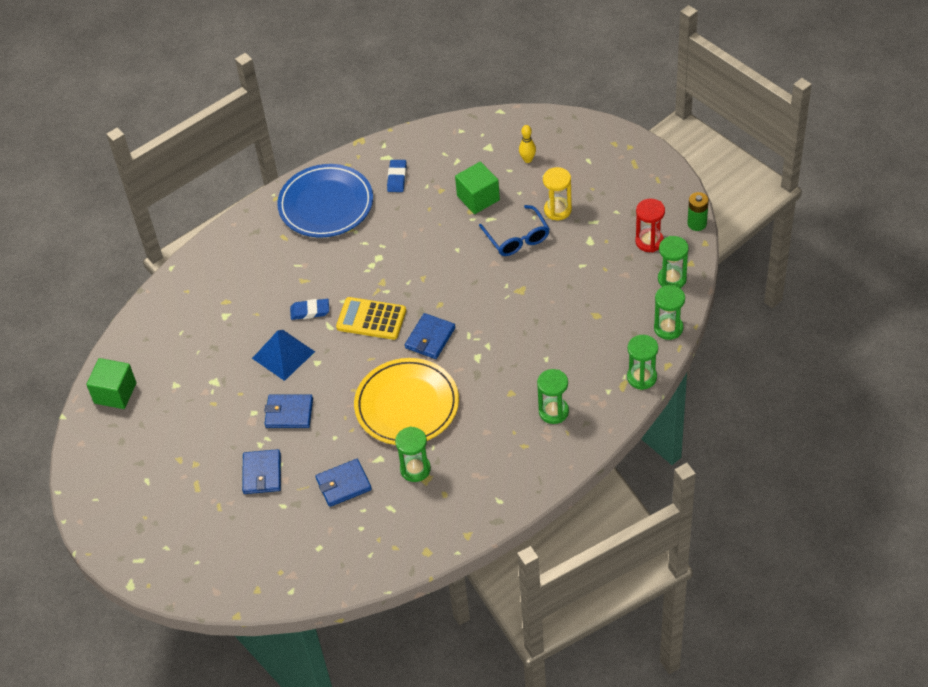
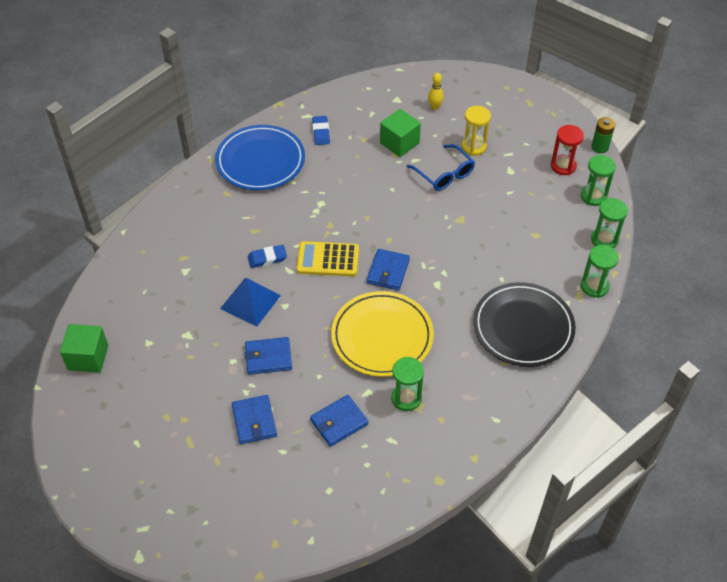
camera: 15 degrees left, 0 degrees up
(553, 412) = (523, 327): green hourglass -> black plate

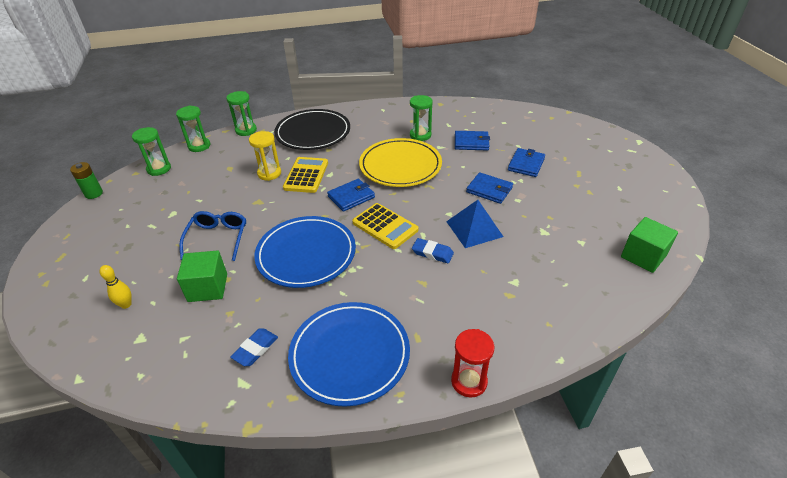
camera: 140 degrees left, 10 degrees down
(362, 201) = (306, 254): none -> blue plate
(456, 269) = (306, 175): none -> yellow calculator
(474, 147) = (163, 246): yellow hourglass -> yellow hourglass (269, 173)
(563, 166) = (138, 196): red hourglass -> red hourglass (469, 381)

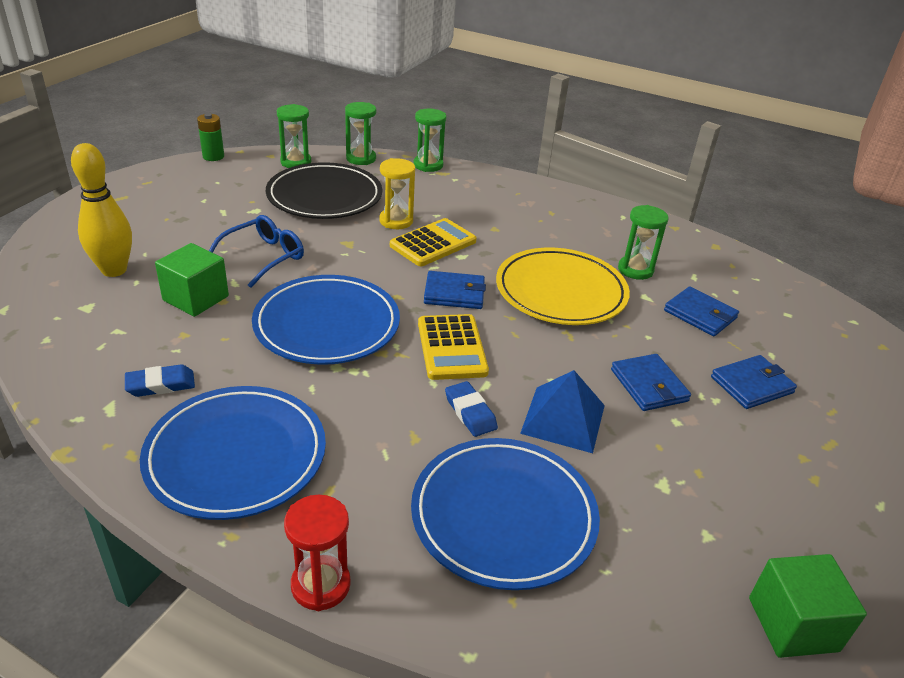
camera: 35 degrees right, 5 degrees down
(126, 304) = (114, 270): yellow bowling pin -> yellow bowling pin, size x1.93
(313, 133) = (499, 202): black plate -> black plate (324, 196)
(503, 290) = (503, 515): none -> blue plate

